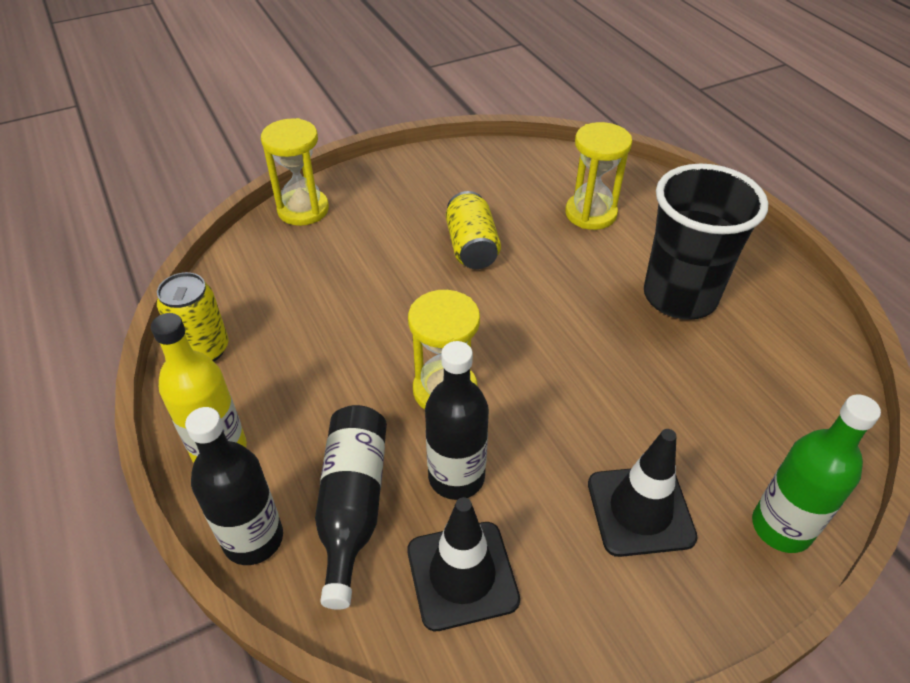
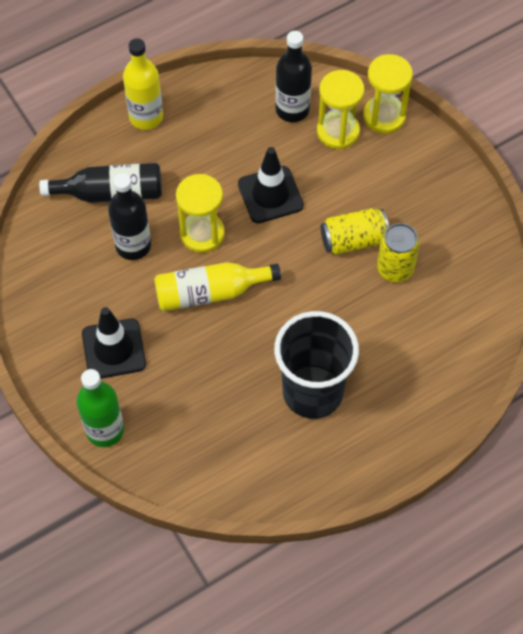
camera: 85 degrees right, 15 degrees up
(204, 350) = (226, 88): yellow can -> yellow can (395, 269)
(253, 539) = (87, 148): black bottle -> black bottle (292, 110)
(462, 575) = (68, 253): black traffic cone -> black traffic cone (270, 195)
(541, 386) = (210, 293): none -> yellow bottle
(590, 213) = (411, 330): yellow hourglass -> yellow hourglass (338, 131)

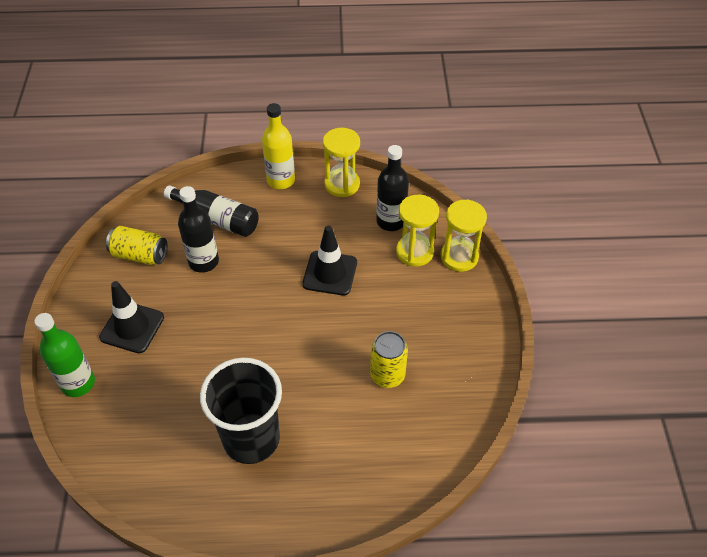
camera: 30 degrees right, 10 degrees down
(202, 234) = (259, 277): yellow hourglass -> yellow hourglass (342, 184)
(210, 293) = (232, 322): yellow bottle -> none
(353, 240) = (369, 337): yellow can -> yellow can (140, 255)

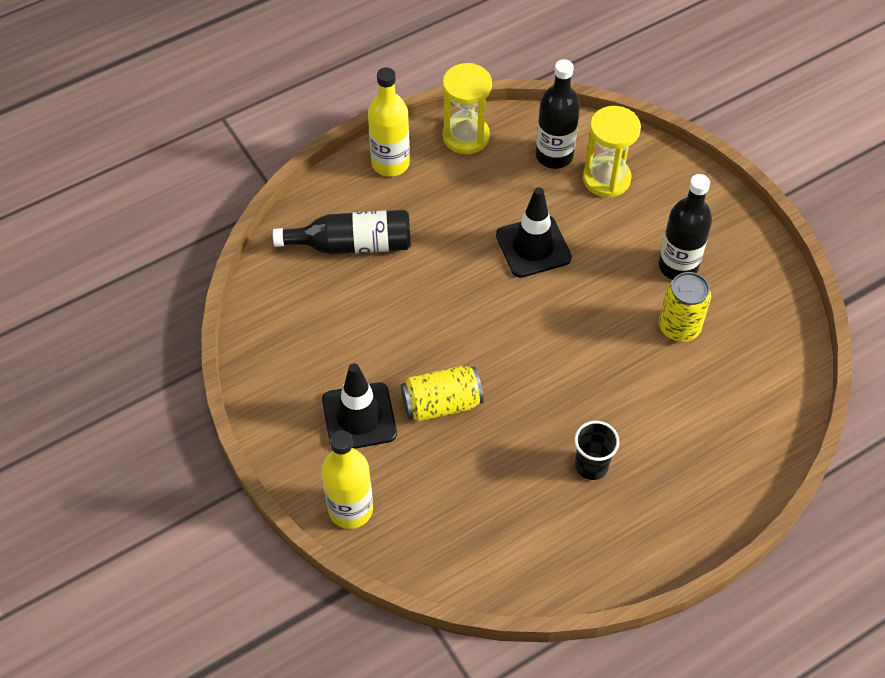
camera: 30 degrees left, 5 degrees up
(78, 383) = (350, 509): green bottle -> yellow bottle
(140, 255) = (295, 331): yellow can -> yellow can (441, 404)
(203, 262) = (379, 302): black bottle -> black bottle (678, 266)
(251, 439) = (591, 466): black cup -> black cup, size x0.47
(459, 257) = (657, 162): yellow hourglass -> none

